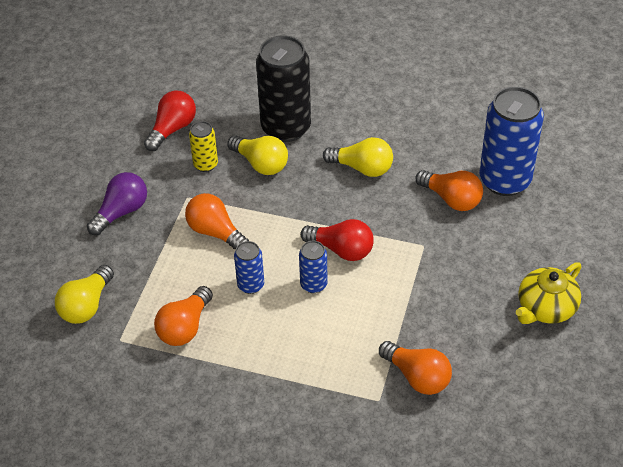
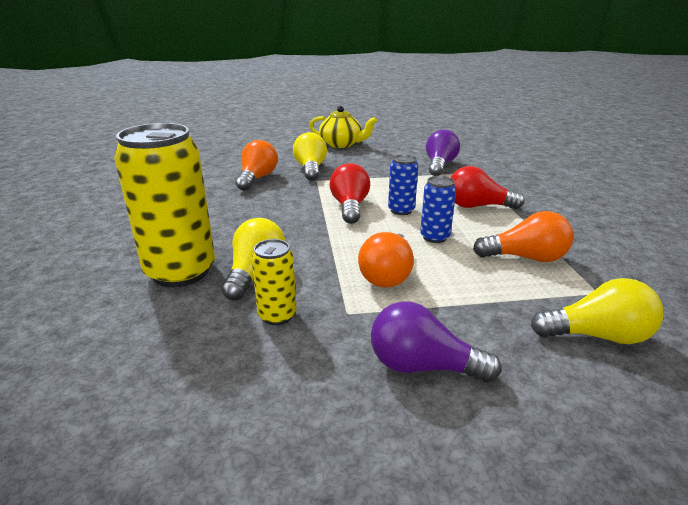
camera: 115 degrees left, 20 degrees down
(172, 129) = (207, 376): red light bulb -> red light bulb (477, 206)
(286, 128) = (181, 272): black can -> yellow can
(362, 168) = (235, 217): yellow light bulb -> yellow light bulb (310, 169)
(417, 377) = (439, 165): orange light bulb -> purple light bulb
(505, 180) = (225, 165): blue can -> none

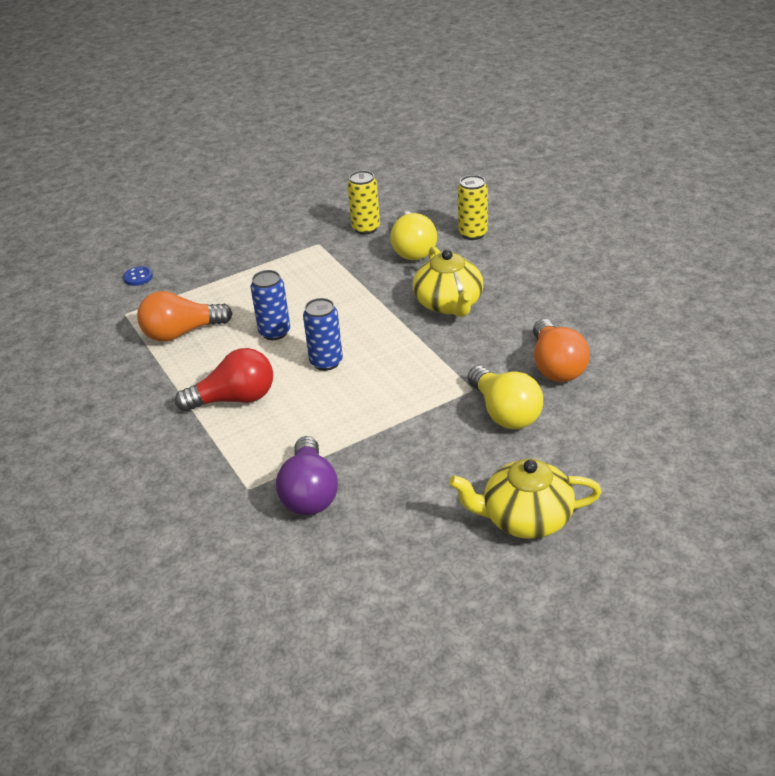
camera: 160 degrees right, 10 degrees up
(181, 272) = (473, 234): yellow can -> yellow can, size x0.48
(278, 222) = (449, 304): none -> yellow teapot
(350, 207) = (389, 349): red light bulb -> none
(387, 275) = (303, 279): orange light bulb -> none
(422, 366) = (254, 229): purple light bulb -> none
(597, 336) = (138, 277): yellow light bulb -> blue button

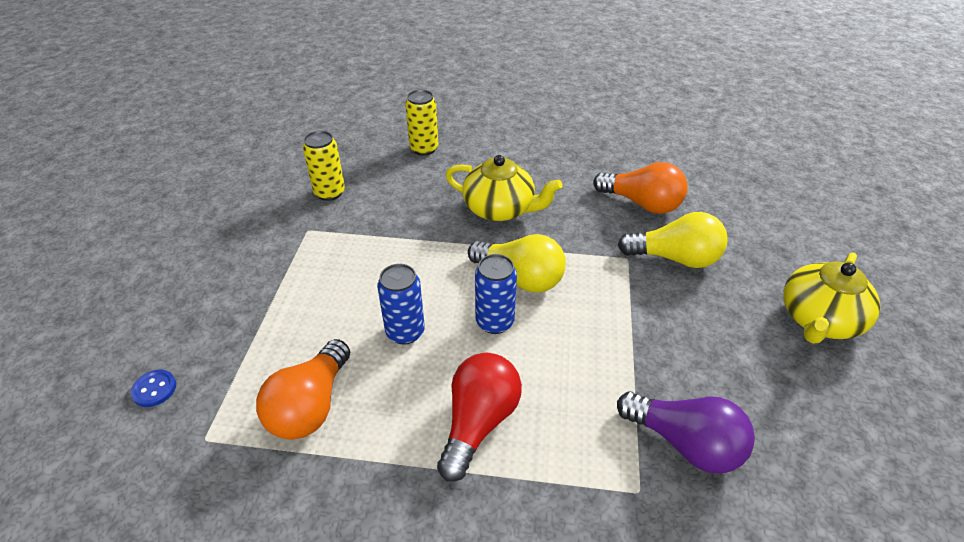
camera: 55 degrees left, 5 degrees up
(412, 249) = (399, 186): yellow light bulb -> yellow light bulb (520, 278)

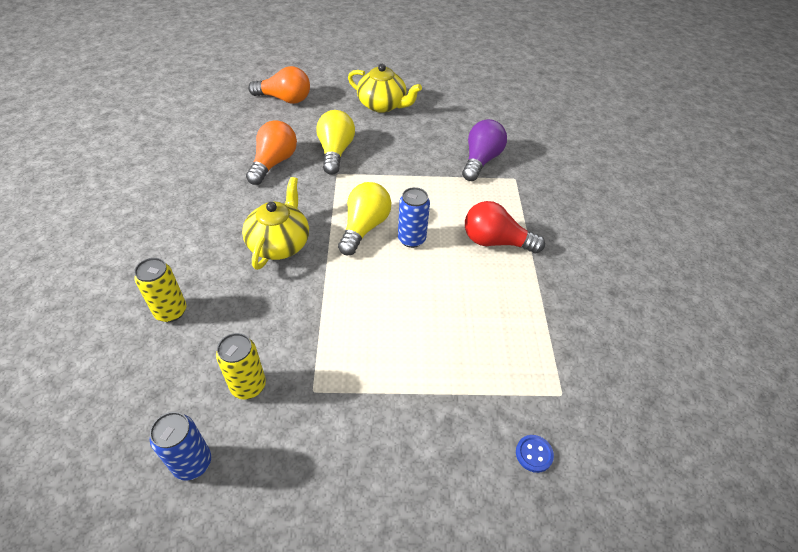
camera: 100 degrees left, 5 degrees up
(310, 406) = (513, 333): orange light bulb -> orange light bulb (285, 99)
(405, 332) = (432, 289): blue can -> blue can (192, 463)

